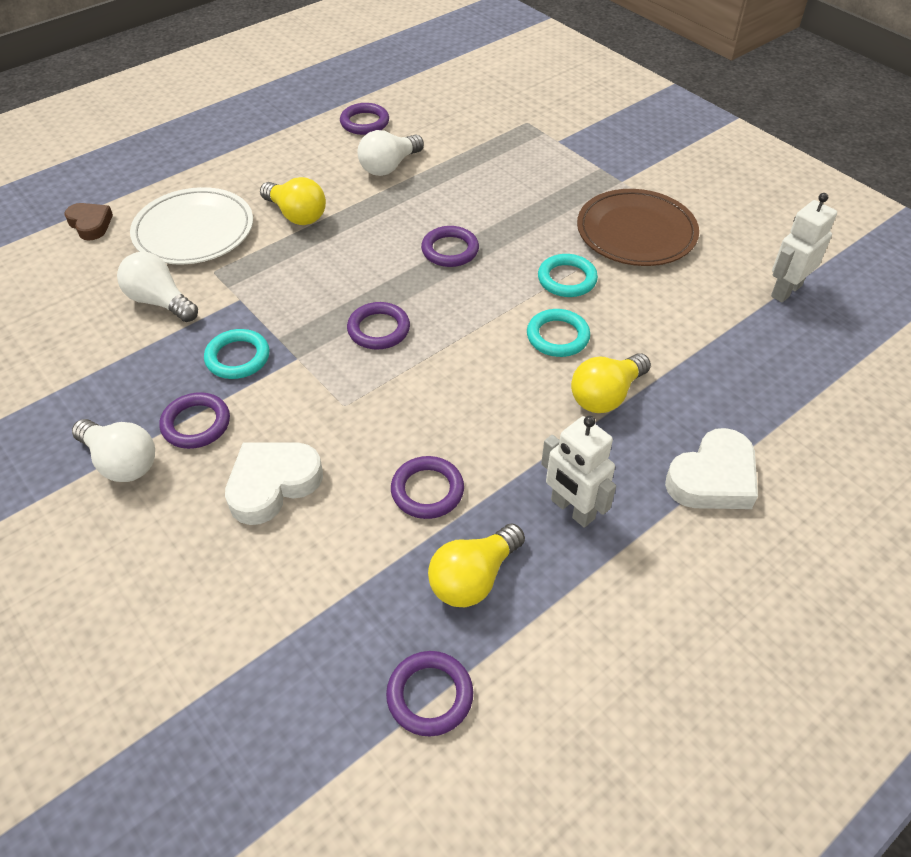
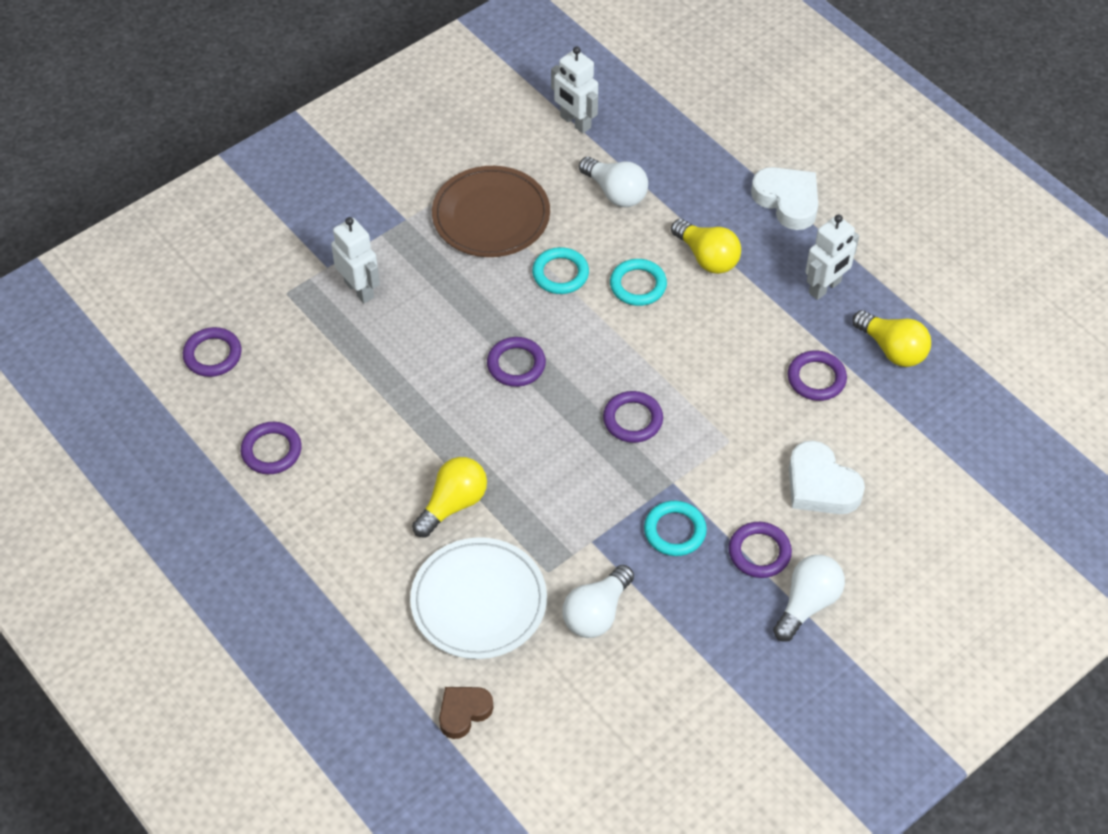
camera: 90 degrees left, 5 degrees up
(389, 166) = (366, 422): white light bulb -> white light bulb (615, 192)
(430, 695) = (986, 374): purple ring -> purple ring (212, 355)
(534, 158) = (359, 289): none -> white robot

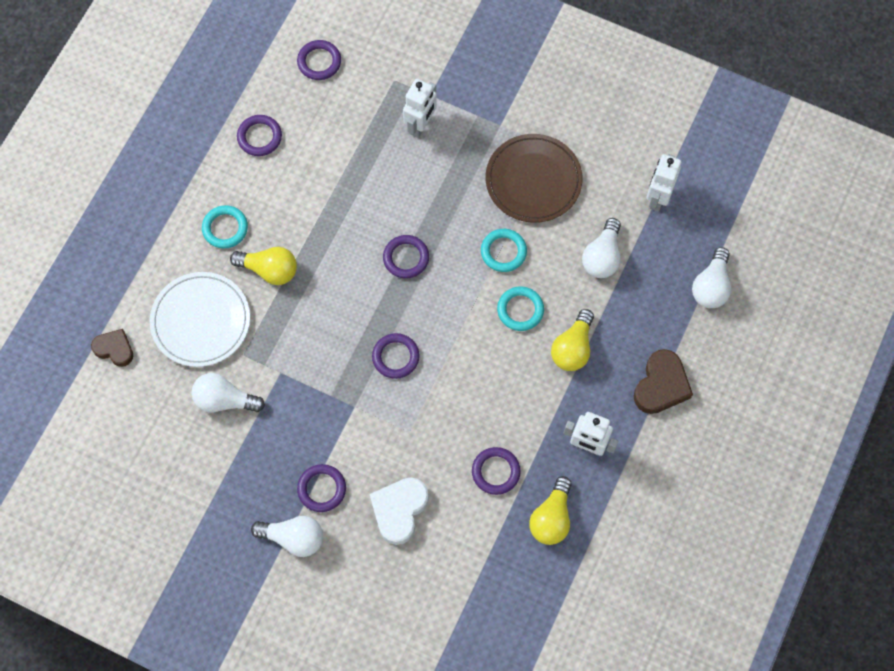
camera: 65 degrees right, 15 degrees up
(674, 531) = (313, 424): turquoise ring -> turquoise ring (225, 228)
(699, 119) = (711, 286): none -> white light bulb
(787, 201) = (661, 385): white heart -> brown heart

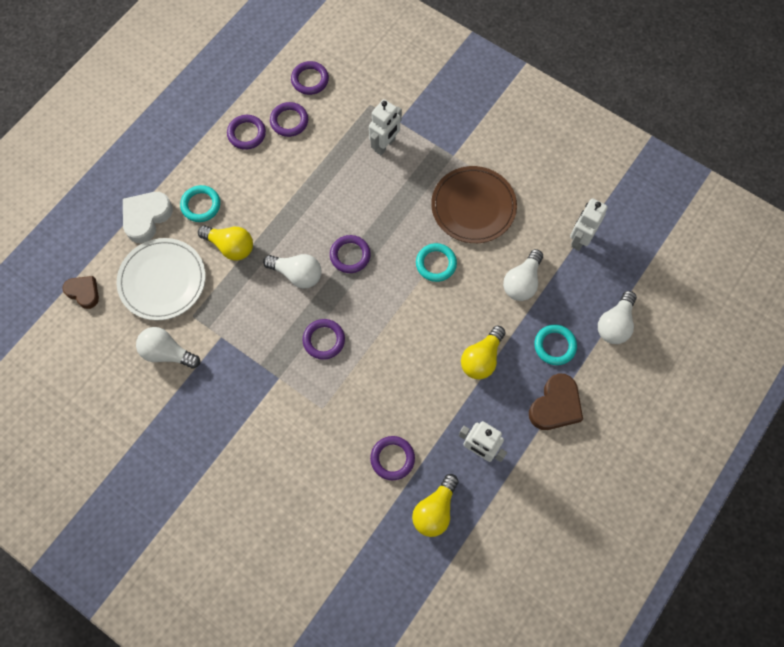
camera: 10 degrees right, 0 degrees up
(293, 538) = (200, 487): white light bulb -> white light bulb (297, 274)
(322, 489) = (234, 447): purple ring -> purple ring (289, 121)
(399, 510) = (299, 478): white heart -> white heart (146, 217)
(520, 310) = (441, 317): turquoise ring -> turquoise ring (554, 346)

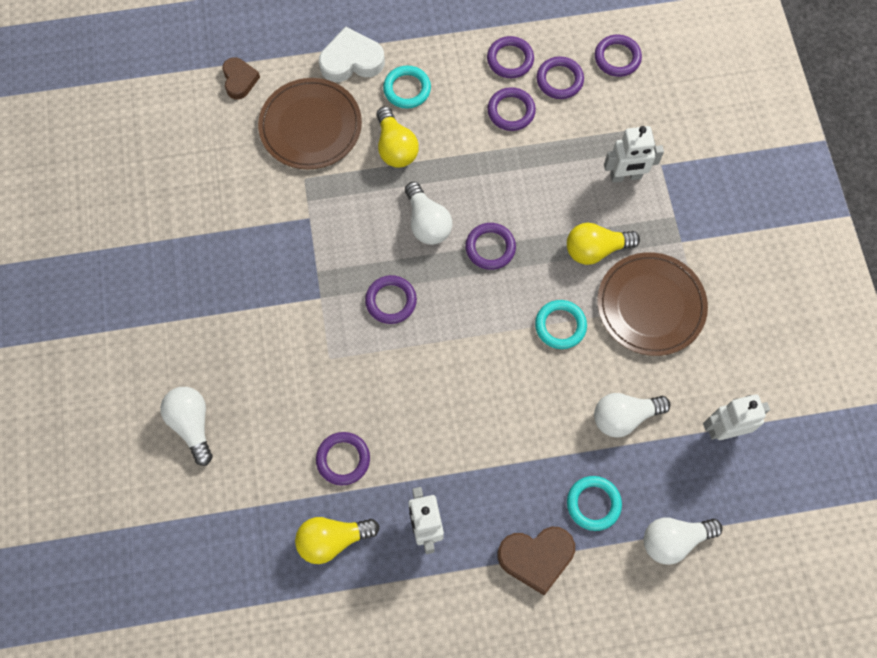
camera: 45 degrees right, 0 degrees up
(162, 280) = (310, 126): white plate -> brown plate
(167, 353) = (253, 191): white light bulb -> white light bulb (192, 424)
(279, 164) = (511, 111): none -> purple ring
(481, 358) = (513, 450): yellow light bulb -> yellow light bulb (595, 249)

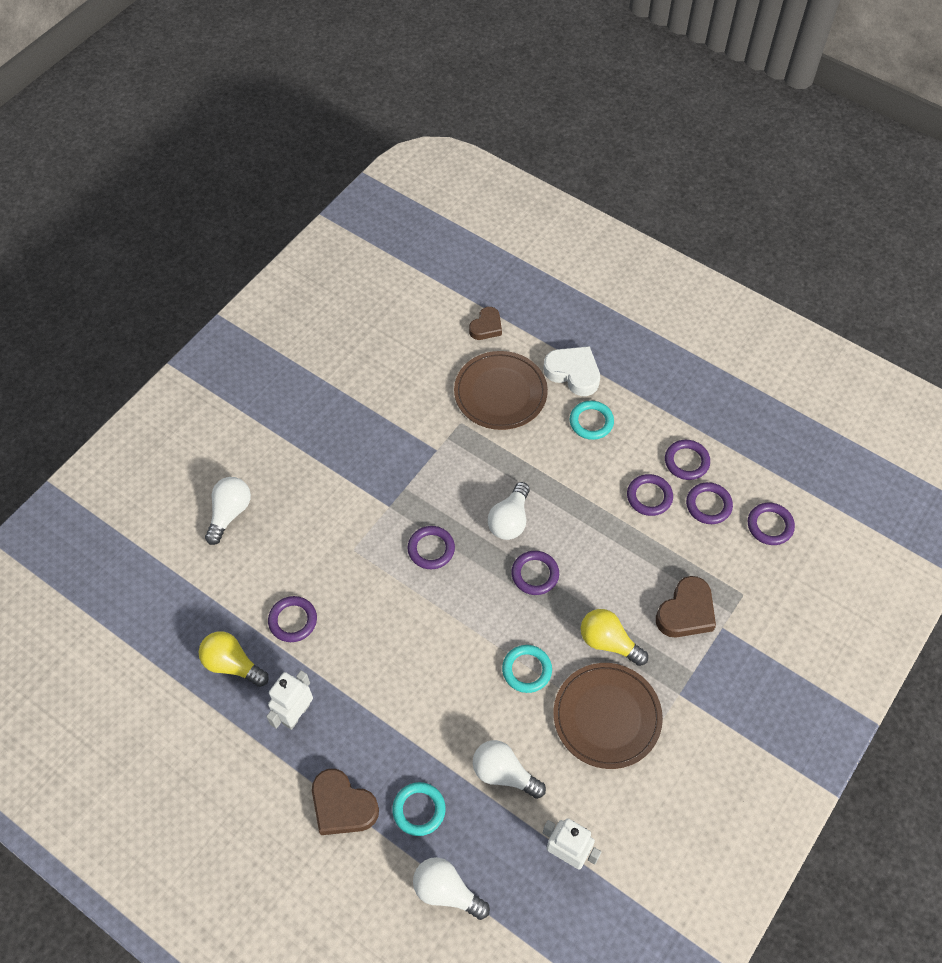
camera: 45 degrees right, 10 degrees down
(395, 147) = (542, 453): yellow light bulb -> none
(625, 176) = (686, 612): white robot -> brown heart

